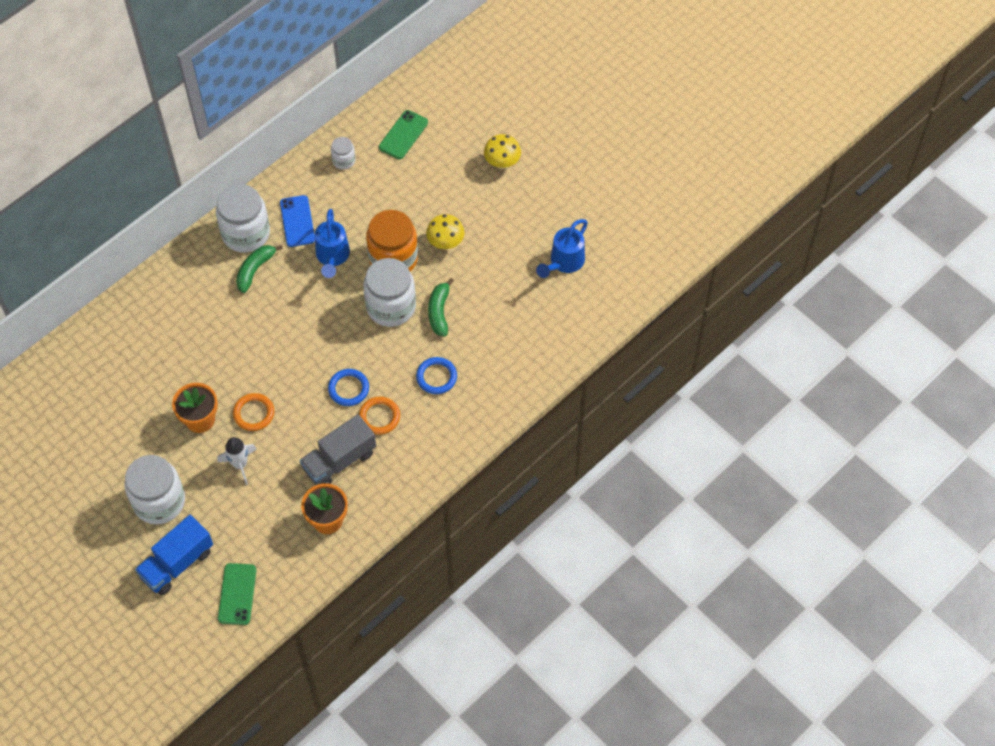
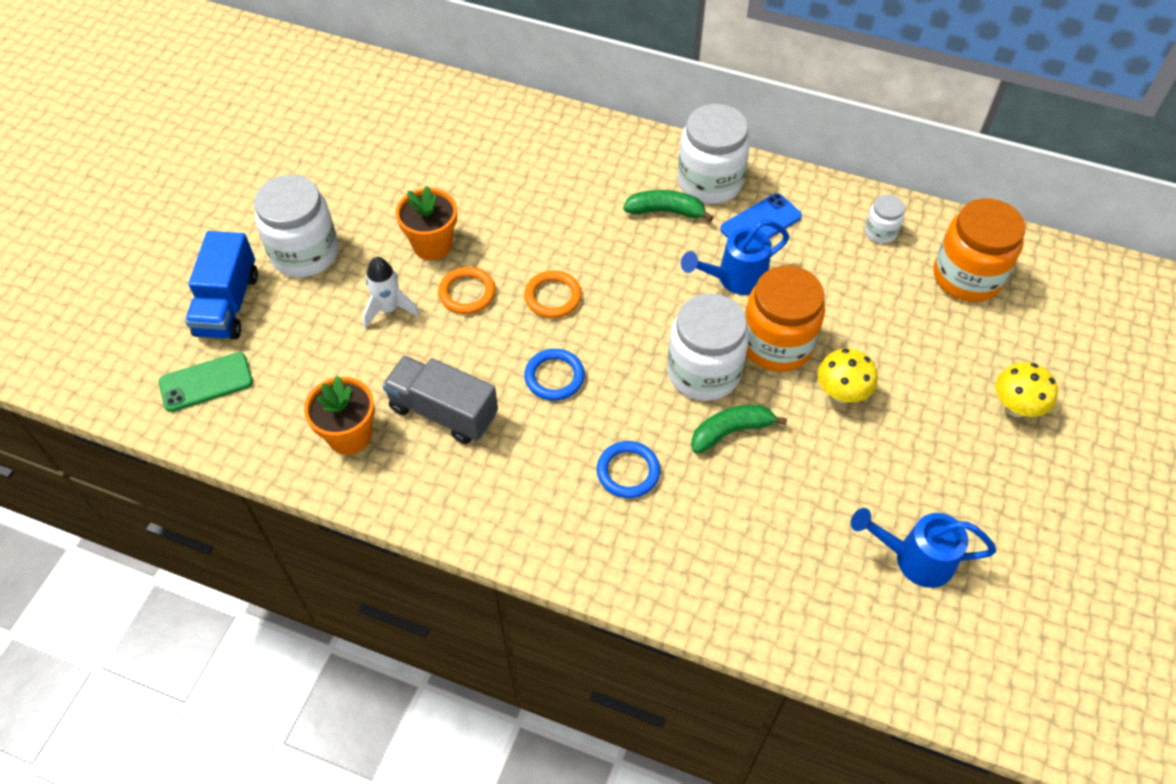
camera: 65 degrees right, 5 degrees down
(177, 563) = (228, 304): blue truck -> blue truck turned 105 degrees counterclockwise
(379, 417) = (531, 429): orange ring -> orange ring (553, 297)
(403, 135) = (967, 277): green phone -> orange jar

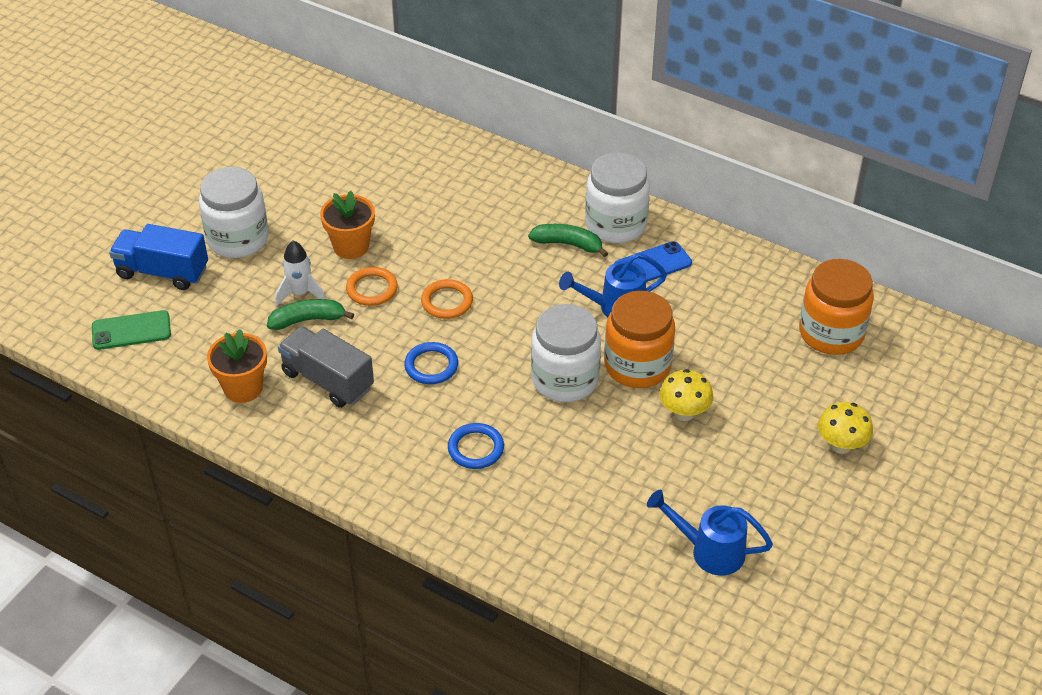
camera: 10 degrees right, 10 degrees down
(228, 304) = (162, 272): blue truck -> blue truck turned 90 degrees clockwise
(731, 431) = (575, 430): green banana -> green banana (308, 320)
(880, 232) = (762, 286): white jar -> none

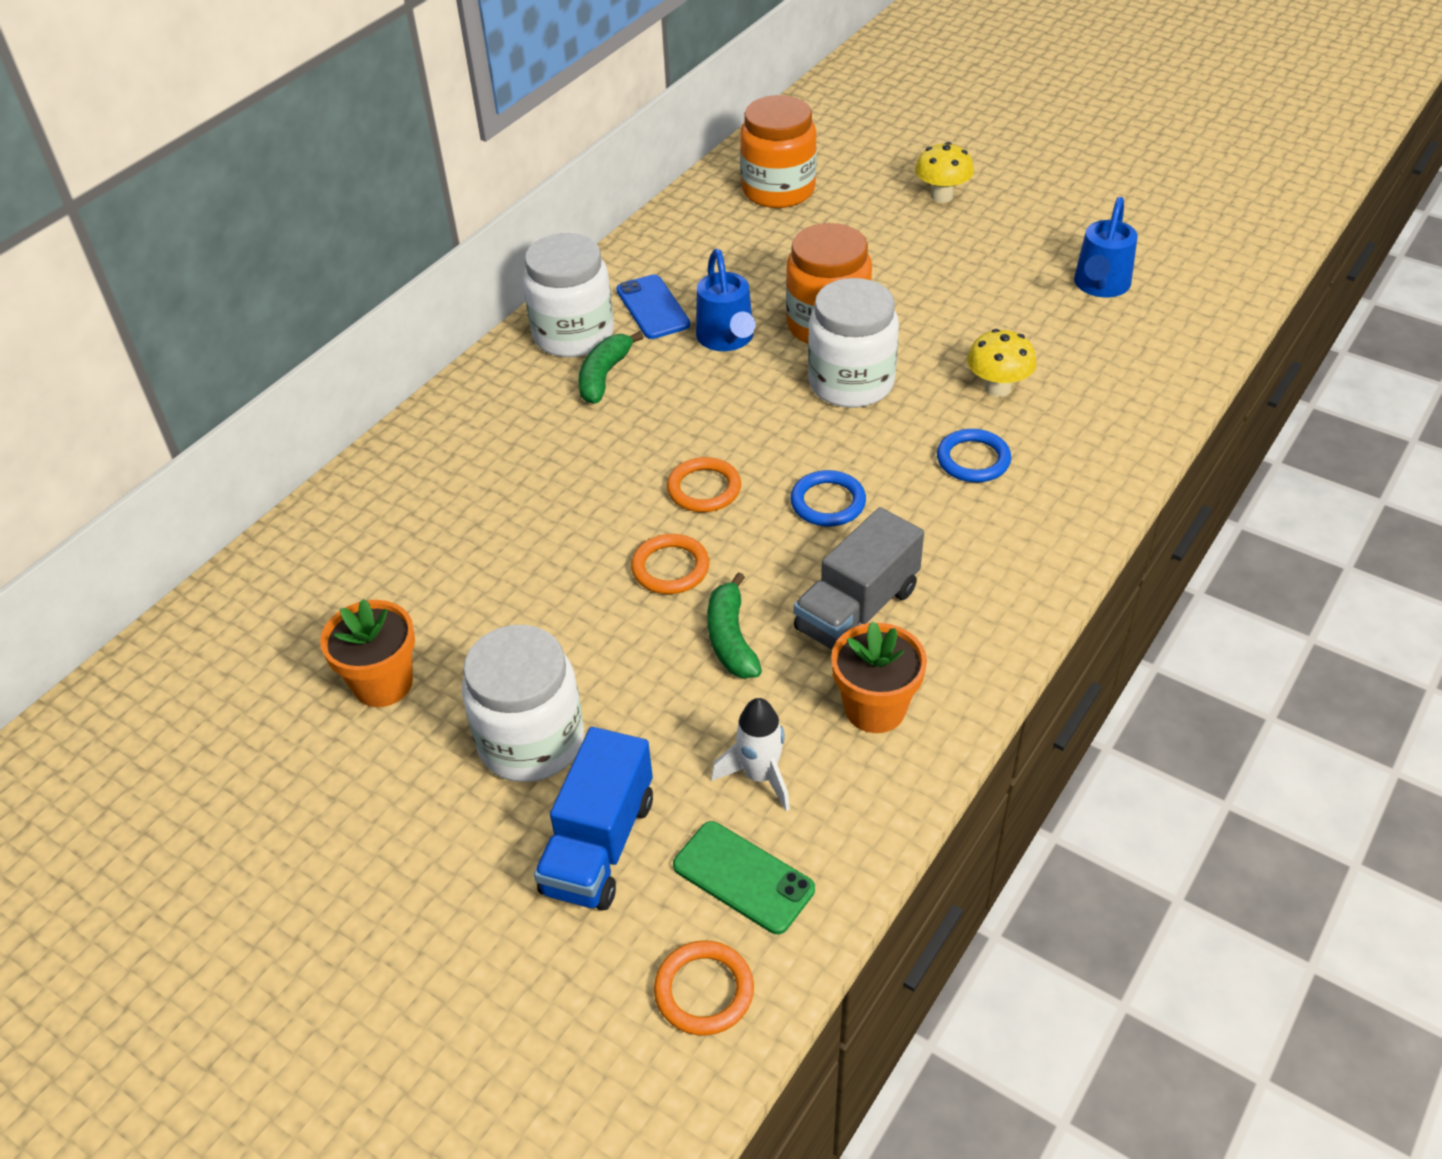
camera: 85 degrees left, 0 degrees up
(66, 317) = (704, 991): none -> orange ring
(131, 331) = (743, 877): green phone -> green phone turned 45 degrees counterclockwise
(300, 293) = (671, 651): white rocket -> white rocket (760, 776)
(351, 246) = (573, 595): orange flower pot -> orange flower pot (383, 683)
(684, 413) = (902, 294): yellow mushroom -> yellow mushroom (997, 388)

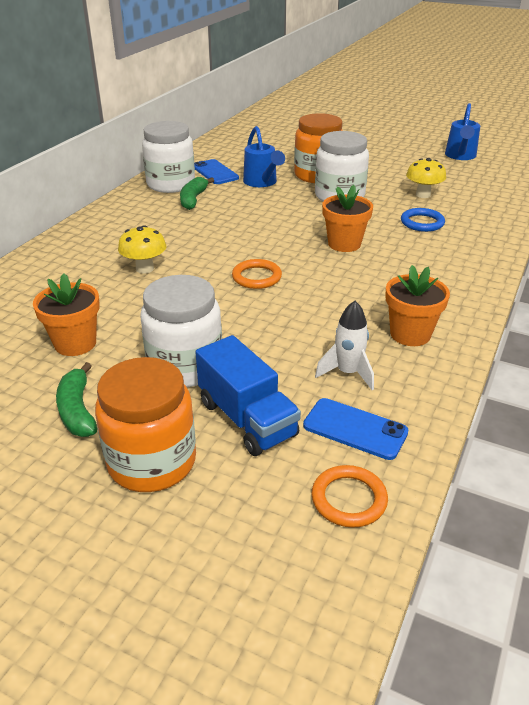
camera: 10 degrees left, 10 degrees down
(599, 845) = (247, 419): blue truck -> blue truck turned 45 degrees counterclockwise
(704, 489) = (267, 242): orange ring -> none
(731, 639) = (305, 307): green banana -> green banana (77, 410)
(743, 877) = (355, 429): green phone -> blue phone
(778, 190) = (272, 129): orange jar -> orange jar (152, 462)
(828, 502) = (344, 244): blue ring -> orange flower pot
(857, 609) = (380, 289): grey truck -> none
(942, 196) = (361, 128): yellow mushroom -> yellow mushroom (145, 268)

